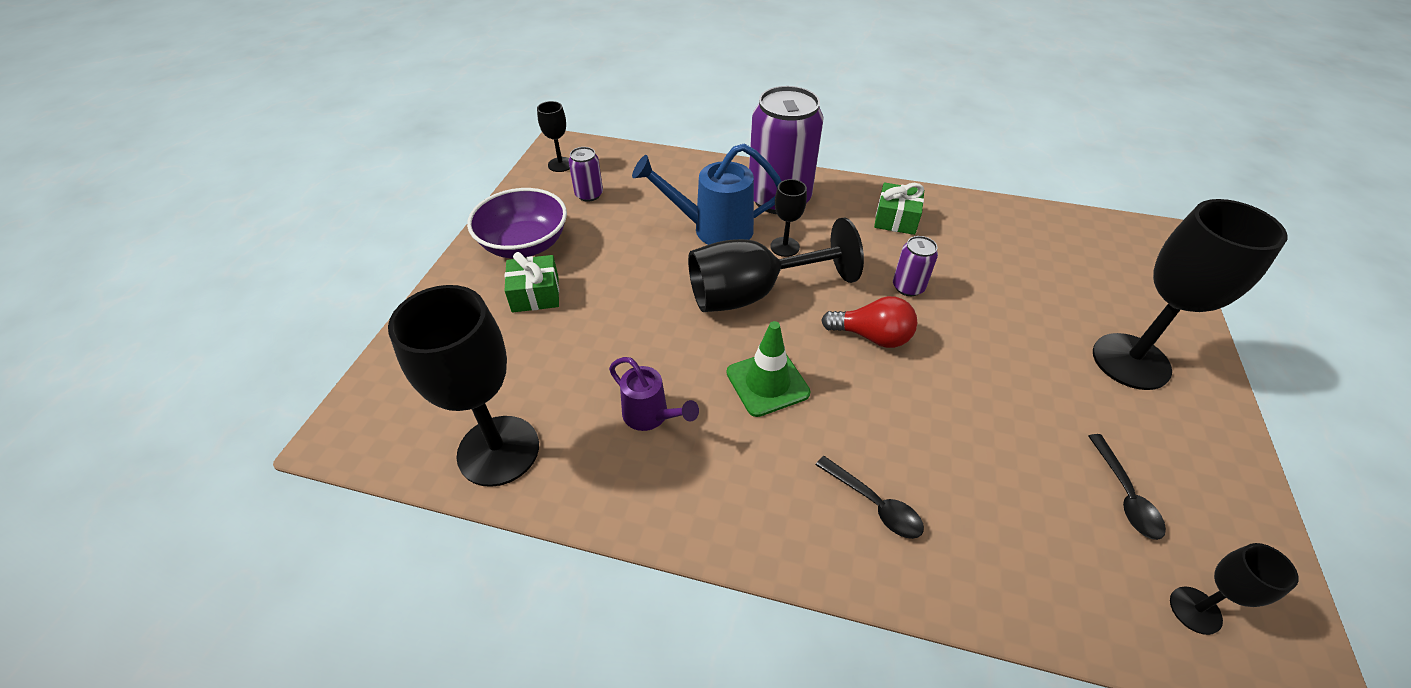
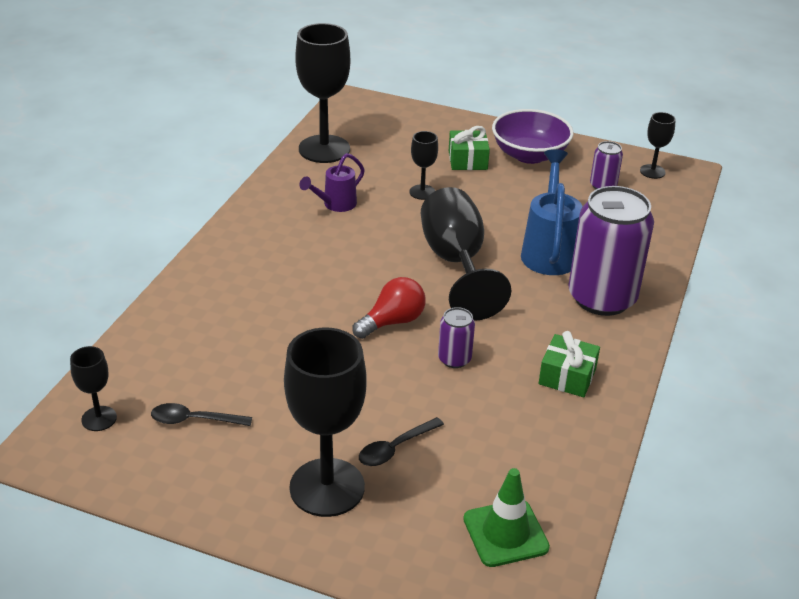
camera: 95 degrees right, 10 degrees down
(767, 383) = (353, 258): green traffic cone -> green traffic cone (505, 533)
(784, 247) = (521, 290): black goblet -> black goblet (422, 192)
(872, 336) = (392, 322): red light bulb -> red light bulb turned 150 degrees counterclockwise
(874, 504) = (234, 289): black spoon -> black spoon (395, 448)

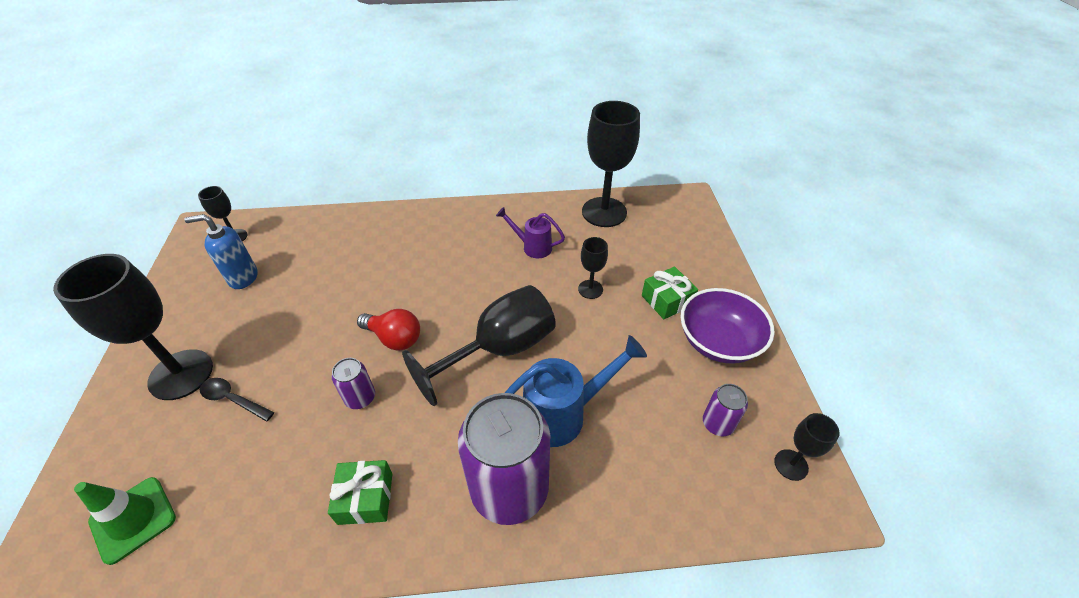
camera: 65 degrees right, 10 degrees up
(194, 420) = (243, 278): black spoon -> blue soap dispenser

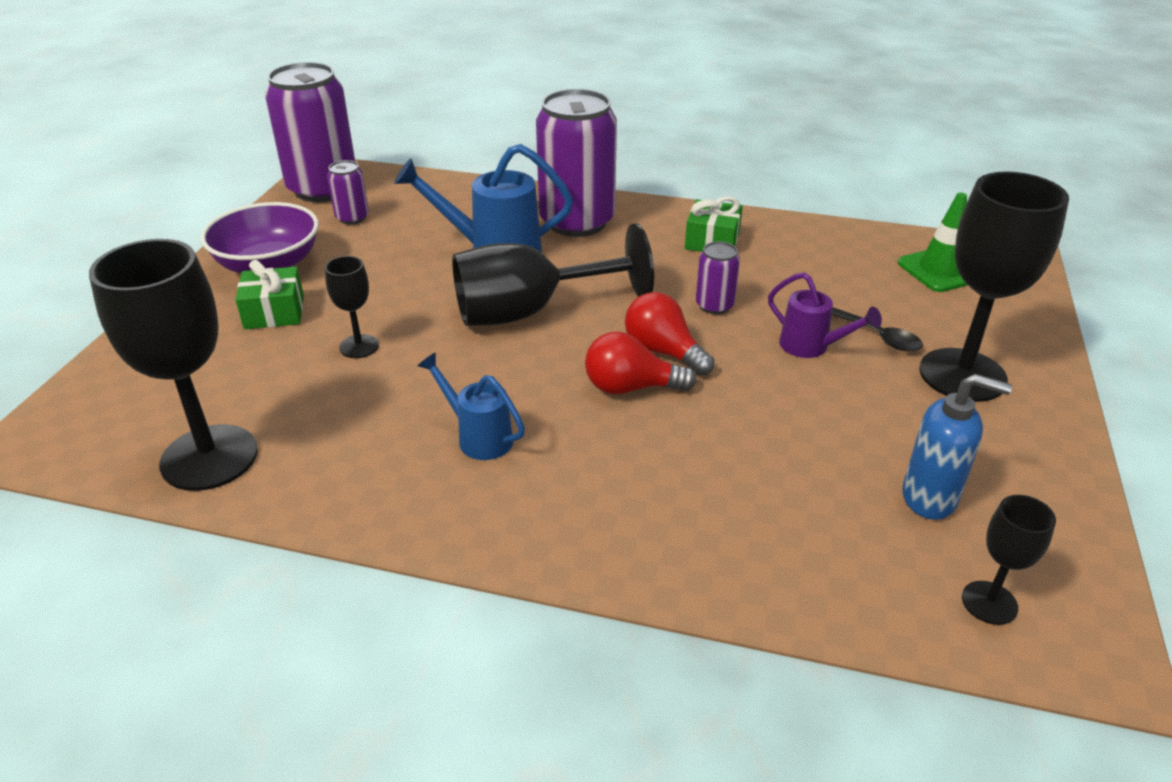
camera: 160 degrees left, 10 degrees down
(410, 304) = (631, 388): none -> red light bulb
(484, 252) = (478, 437): none -> blue watering can
(532, 247) = (391, 426): purple watering can -> purple watering can (811, 347)
(791, 465) = (323, 189): black goblet -> purple can

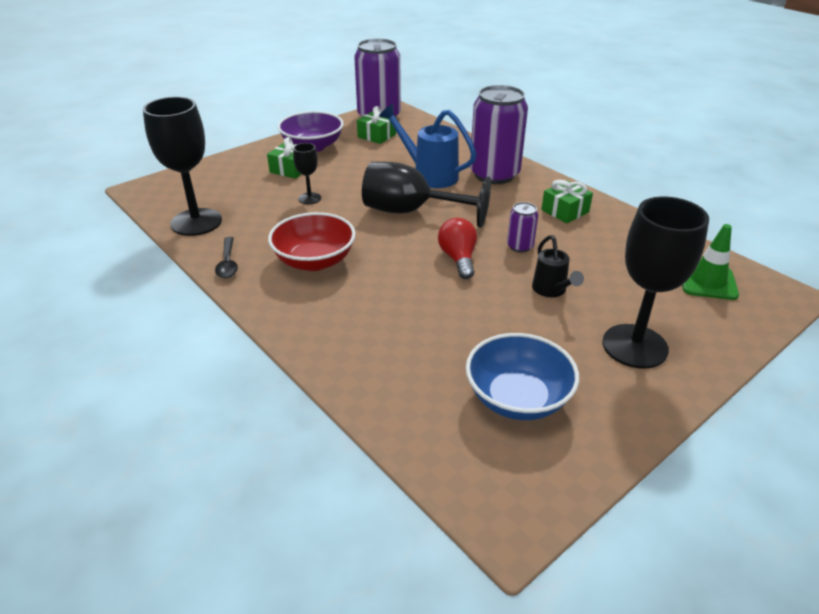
camera: 35 degrees right, 0 degrees up
(352, 218) = (377, 136): purple can -> green gift
(478, 437) = (314, 261): blue watering can -> red bowl
(631, 388) = (417, 269): red light bulb -> none
(811, 347) = (551, 290): purple watering can -> black watering can
(875, 335) = (604, 301): black spoon -> black spoon (228, 263)
(930, 498) = (517, 398): blue soap dispenser -> blue bowl
(989, 603) = (480, 465): black goblet -> none

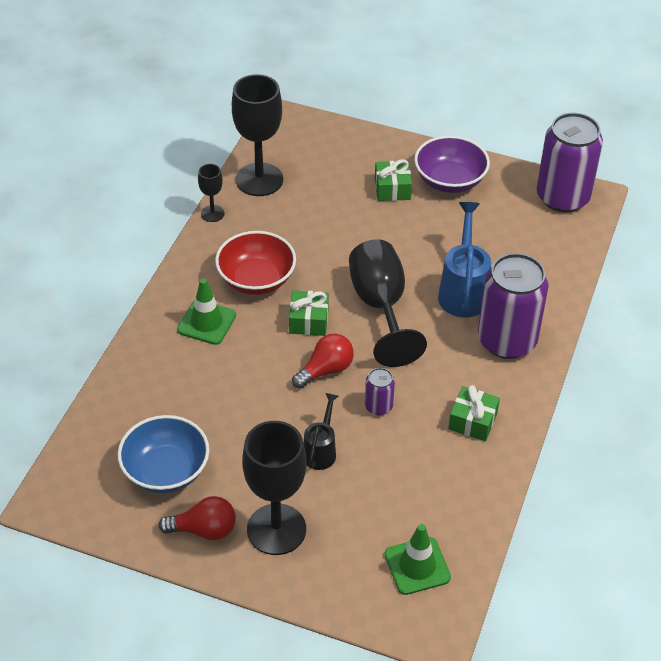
camera: 60 degrees right, 10 degrees up
(228, 263) = (217, 230): black spoon -> none
(309, 198) = (350, 228): black goblet -> black goblet (212, 213)
(338, 306) = (206, 322): none -> green traffic cone
(377, 136) = (516, 215): green gift -> green gift (308, 321)
(551, 290) = (321, 451): black watering can -> black watering can turned 150 degrees clockwise
(614, 396) = (204, 530): none -> red light bulb

